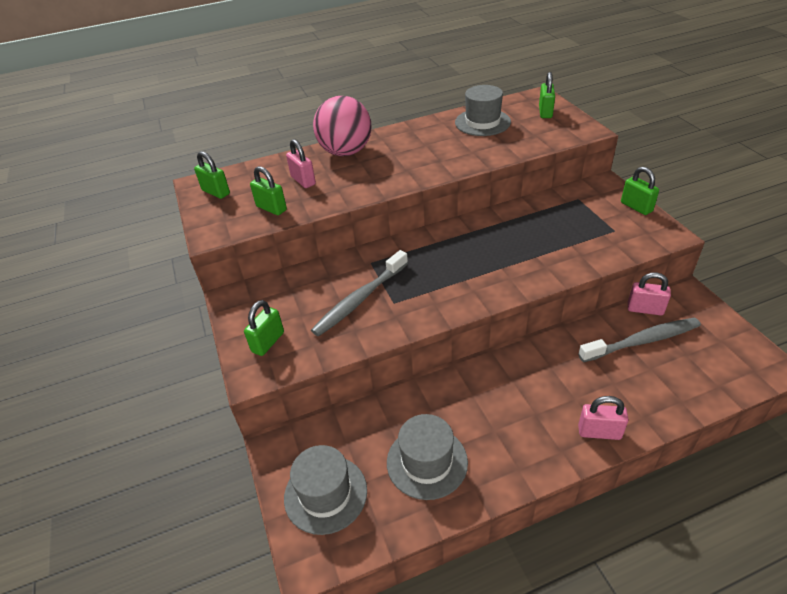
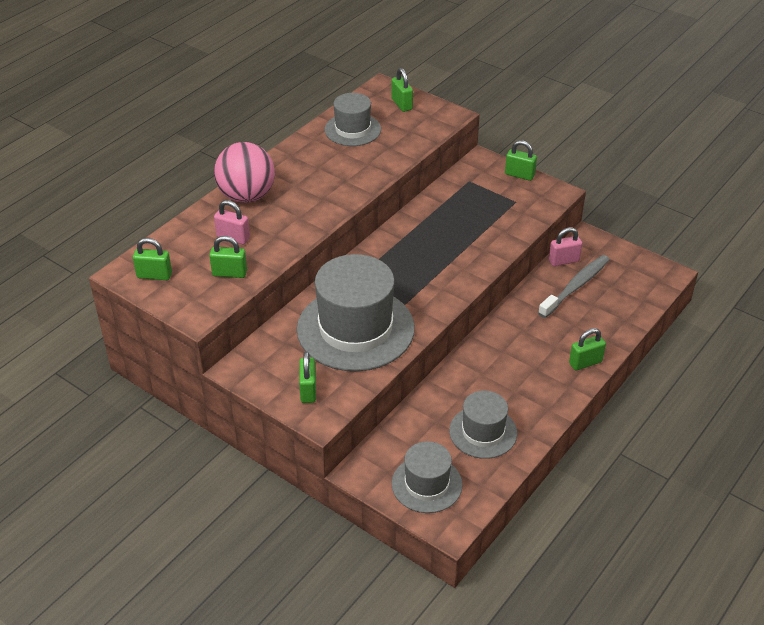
camera: 35 degrees left, 0 degrees up
(360, 299) = (355, 329): grey toothbrush -> grey hat
(599, 432) = (585, 362): pink padlock -> green padlock

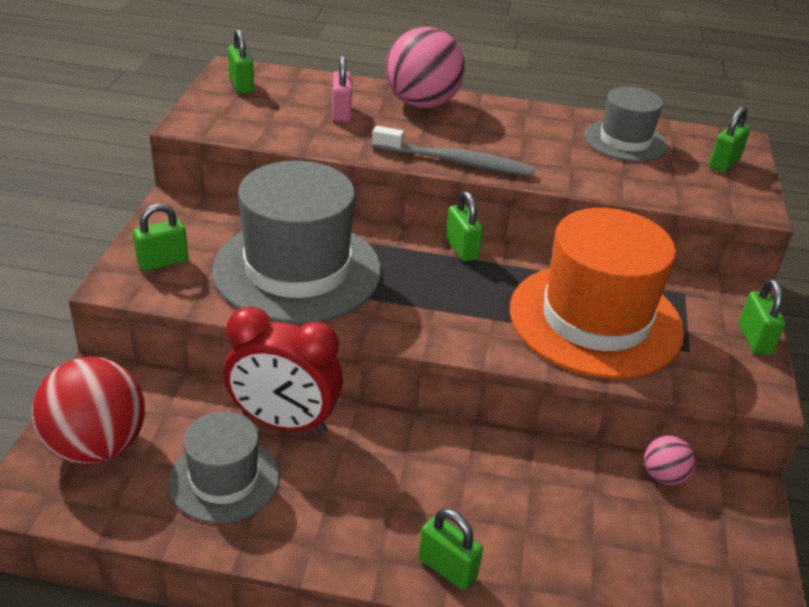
camera: 60 degrees right, 5 degrees down
(229, 273) = (277, 125): green padlock -> green padlock (461, 249)
(426, 484) = (97, 447): grey hat -> red ball
(450, 393) = (284, 422): none -> red clock
(473, 223) = (595, 320): none -> orange hat
(563, 261) = (663, 476): pink padlock -> pink ball
(575, 286) = (617, 507): grey toothbrush -> grey toothbrush (456, 162)

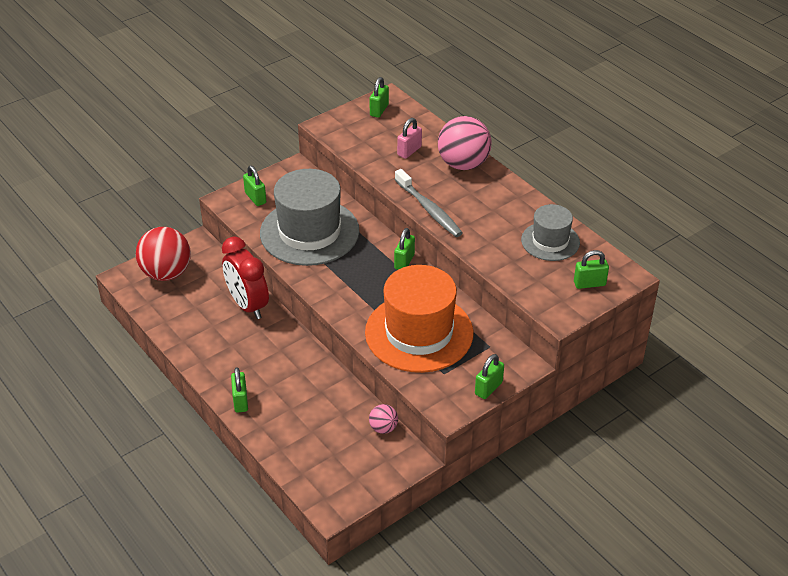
camera: 45 degrees right, 5 degrees up
(163, 262) = (255, 198): green padlock -> green padlock turned 45 degrees clockwise
(224, 479) = (198, 315): grey hat -> none

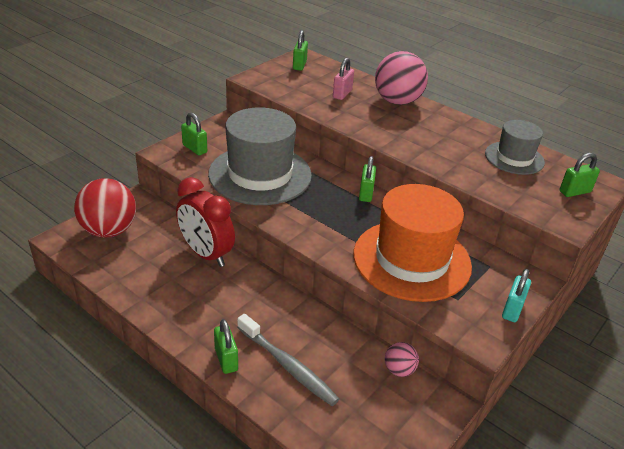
camera: 15 degrees left, 5 degrees down
(429, 209) = (384, 139): grey toothbrush -> grey toothbrush (288, 366)
(488, 388) = (512, 310): green padlock -> turquoise padlock

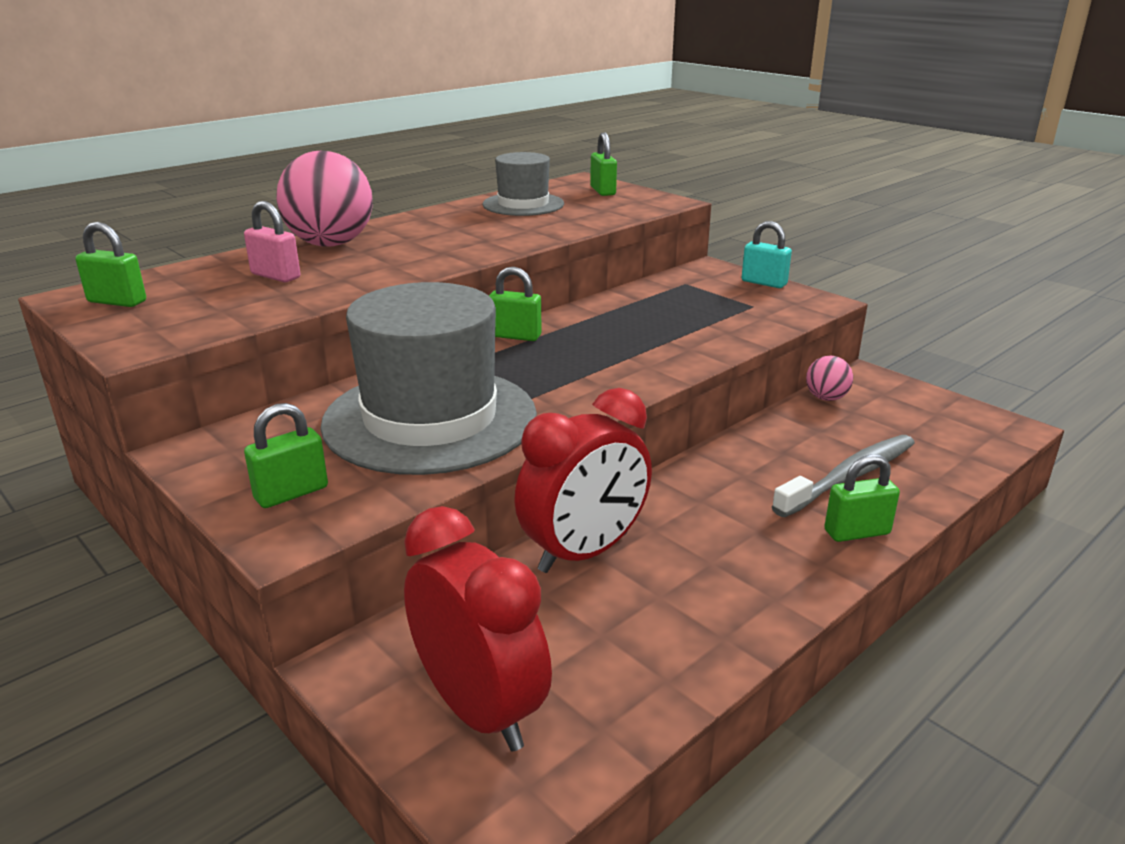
camera: 80 degrees left, 10 degrees down
(109, 230) = (479, 709): red ball -> red clock
(411, 260) = (679, 321): orange hat -> none

